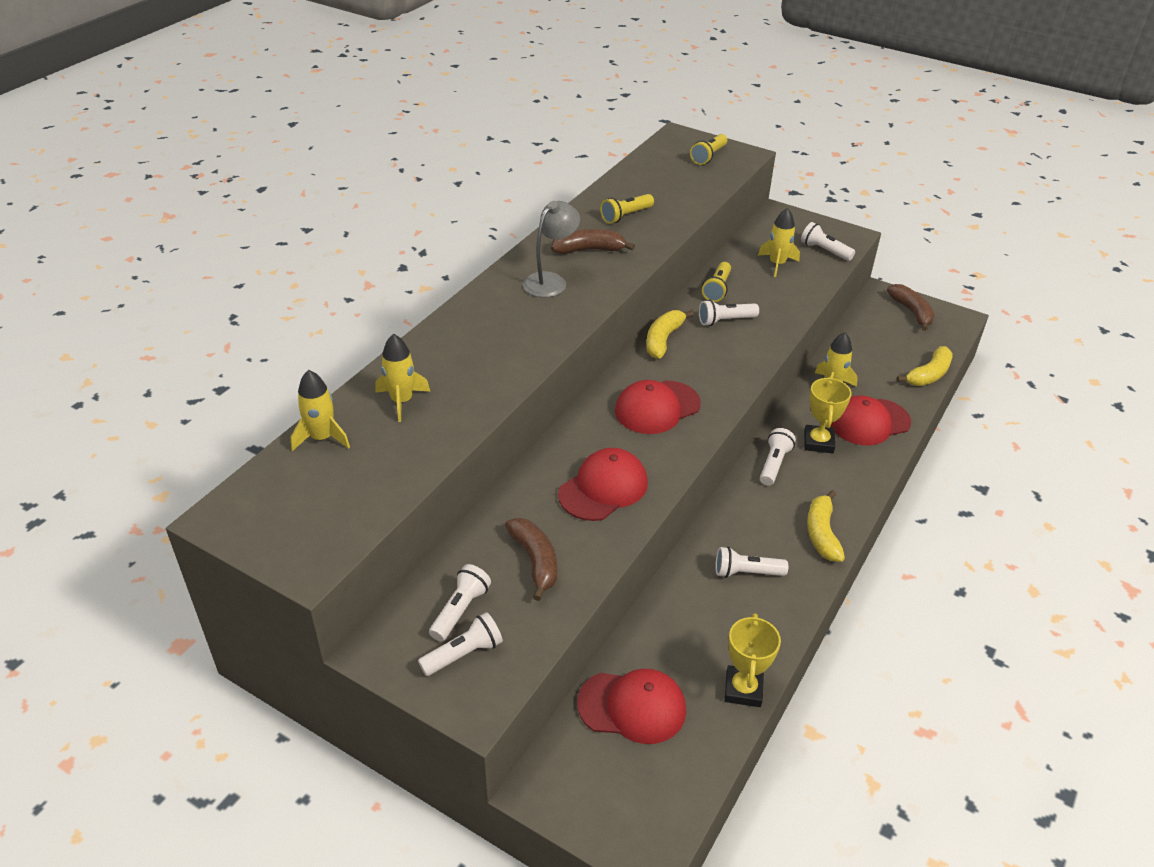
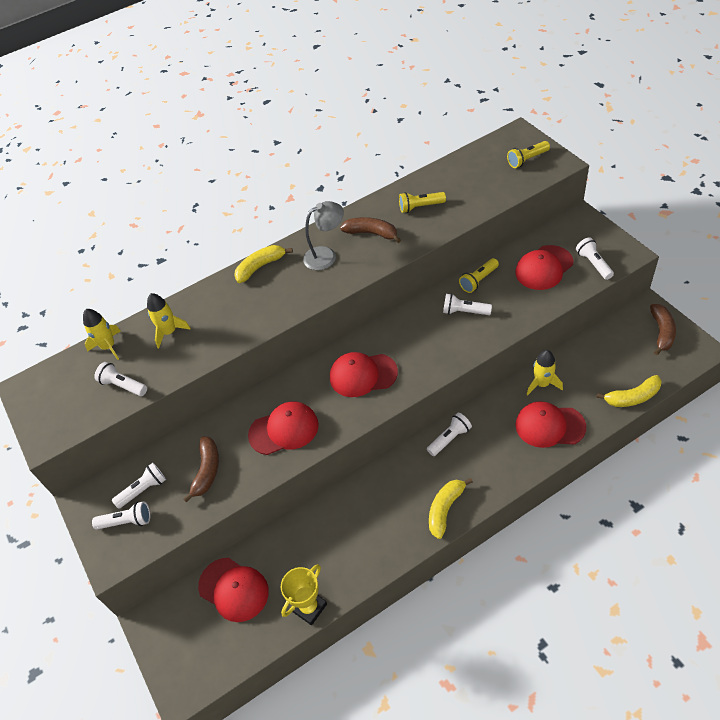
camera: 35 degrees right, 10 degrees up
(663, 340) = (406, 316): yellow banana -> yellow banana (260, 267)
(746, 572) = (370, 520): white flashlight -> white flashlight (123, 385)
(777, 264) = (544, 268): yellow rocket -> red cap
(818, 442) = (496, 431): yellow trophy -> none

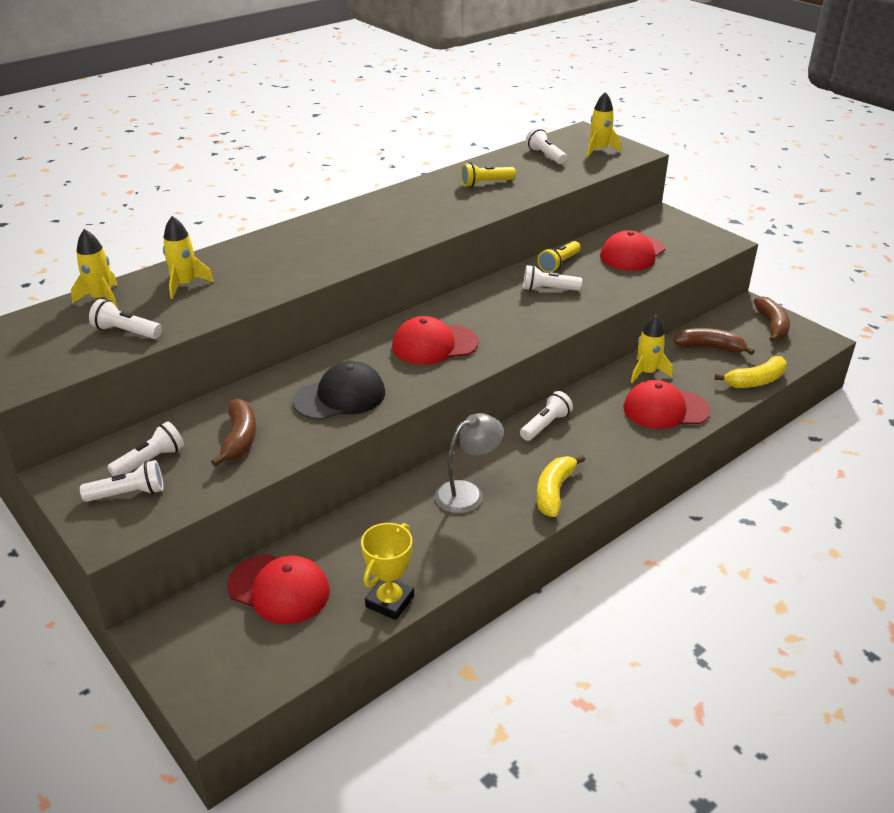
camera: 15 degrees left, 15 degrees down
(260, 267) = (298, 230): yellow banana -> none
(284, 430) = (340, 396): red cap -> black cap
(326, 255) = (380, 220): grey lamp -> grey lamp (467, 493)
(372, 233) = (432, 203): brown banana -> brown banana (710, 348)
(527, 160) = (599, 150): yellow flashlight -> yellow rocket
(593, 264) = (688, 250): white flashlight -> white flashlight (545, 156)

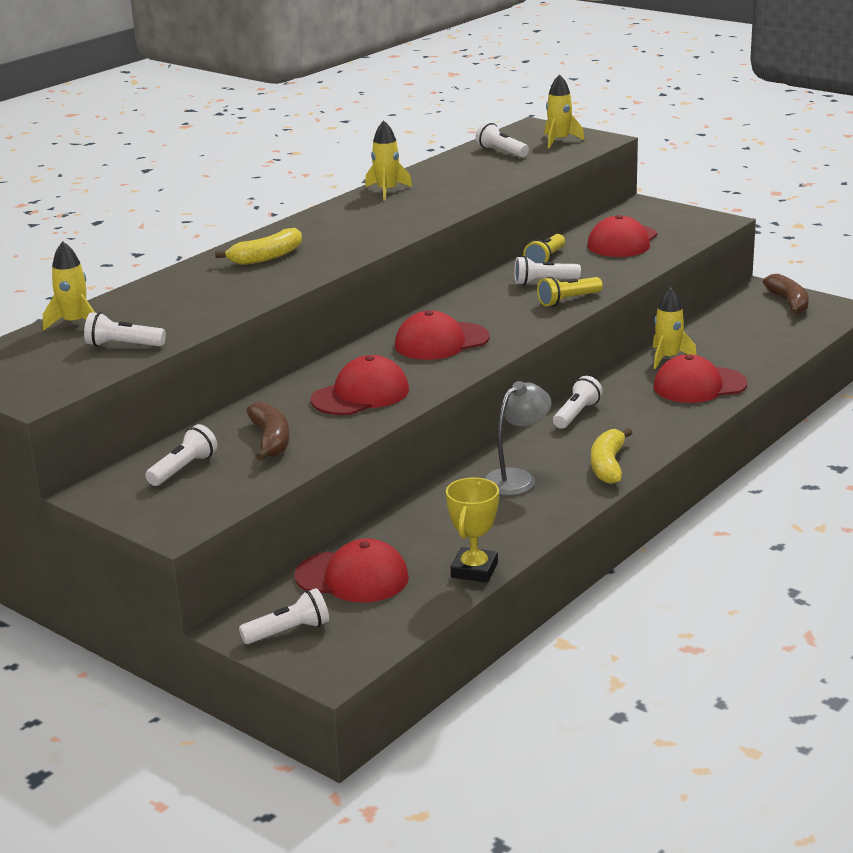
camera: 10 degrees left, 10 degrees down
(128, 494) = (176, 496): white flashlight -> white flashlight (288, 631)
(185, 285) = (161, 302): yellow rocket -> yellow rocket (387, 191)
(340, 396) = (360, 394): black cap -> red cap
(485, 183) = (447, 182): yellow flashlight -> yellow flashlight (568, 300)
(710, 348) = (728, 329): brown banana -> none
(755, 381) = (786, 351): yellow banana -> yellow banana (266, 257)

